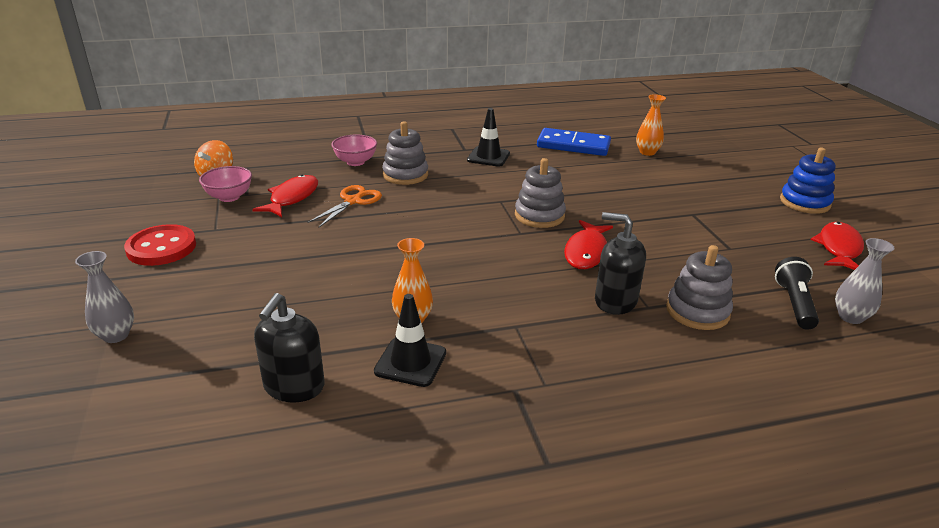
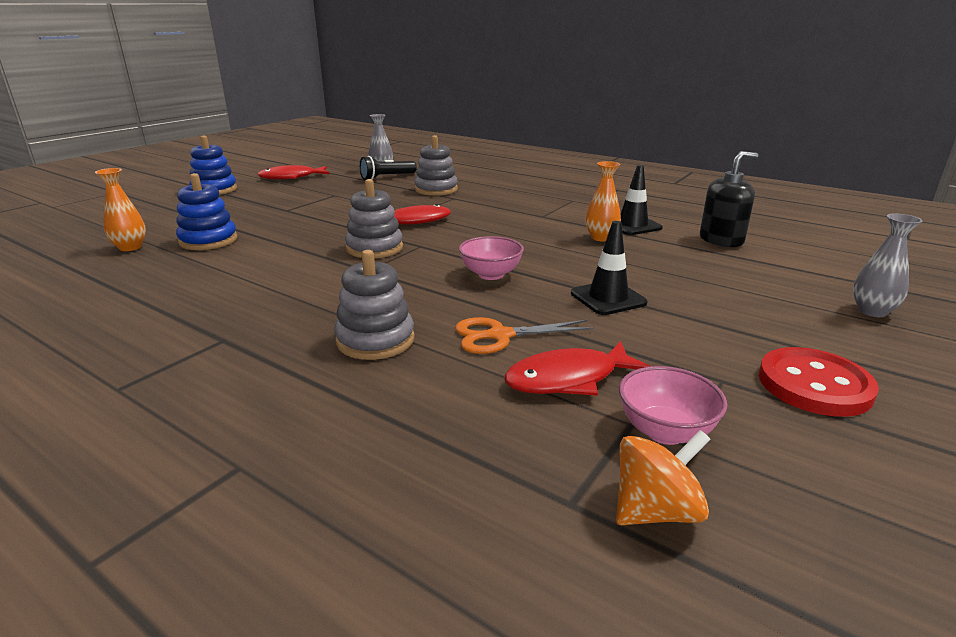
camera: 130 degrees left, 5 degrees down
(355, 162) = (385, 399): pink bowl -> pink bowl (491, 274)
(488, 157) = (239, 314): black traffic cone -> black traffic cone (608, 298)
(573, 145) = (137, 283): blue domino -> none
(615, 301) = (463, 204): black soap dispenser -> none
(634, 173) = (208, 240): none -> blue stacking toy

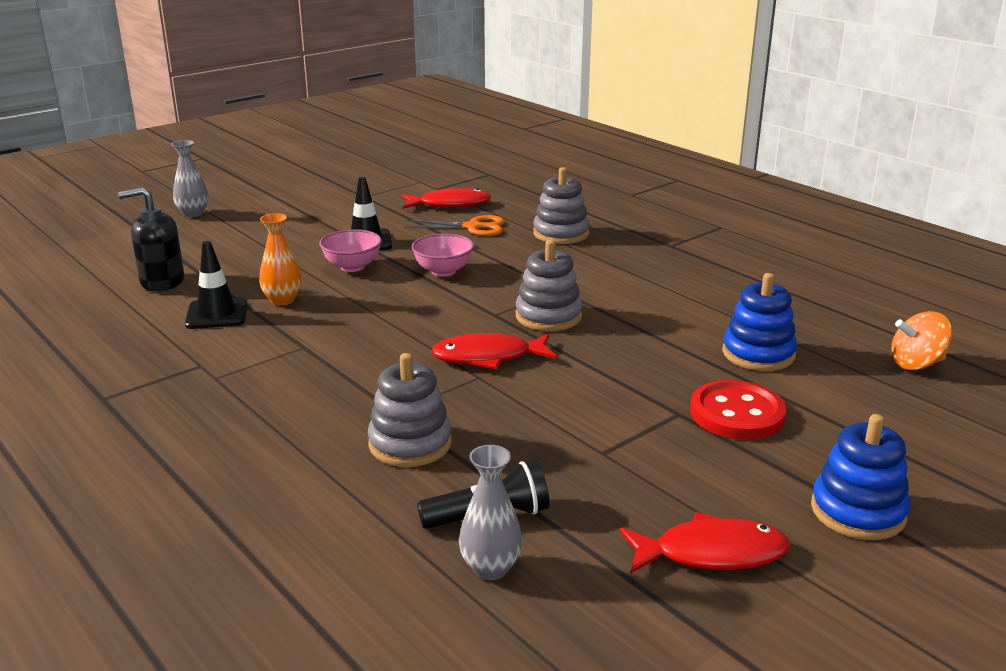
camera: 165 degrees left, 0 degrees up
(130, 247) = (850, 353): orange vase -> none
(655, 510) = (458, 170): orange spinning top -> orange spinning top (916, 364)
(665, 431) = (424, 184): pink bowl -> pink bowl (352, 267)
(814, 385) = (319, 190): red button -> red button (737, 413)

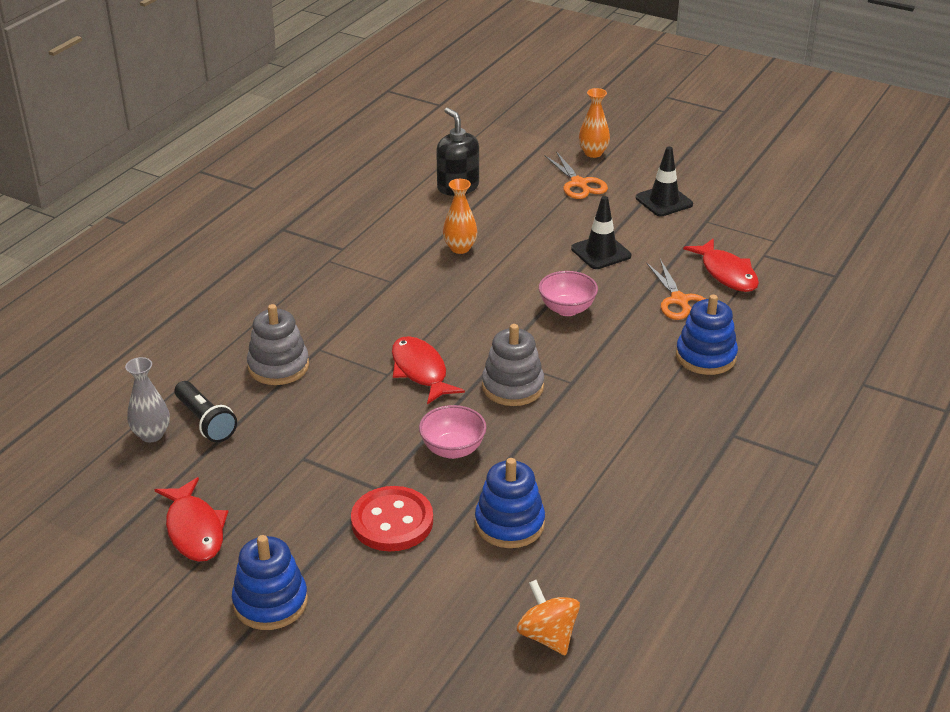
camera: 70 degrees right, 10 degrees up
(193, 214) = (593, 153): grey vase -> orange vase
(217, 314) = (420, 228): black traffic cone -> black traffic cone (664, 201)
(238, 229) = (578, 183): none -> orange scissors
(352, 267) = (543, 261): pink bowl -> pink bowl (453, 449)
(561, 234) = (705, 356): grey stacking toy -> blue stacking toy

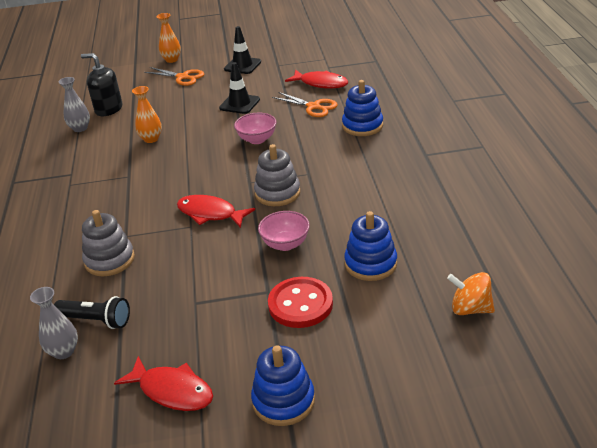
camera: 35 degrees left, 0 degrees up
(405, 197) = (80, 128): none -> grey vase

